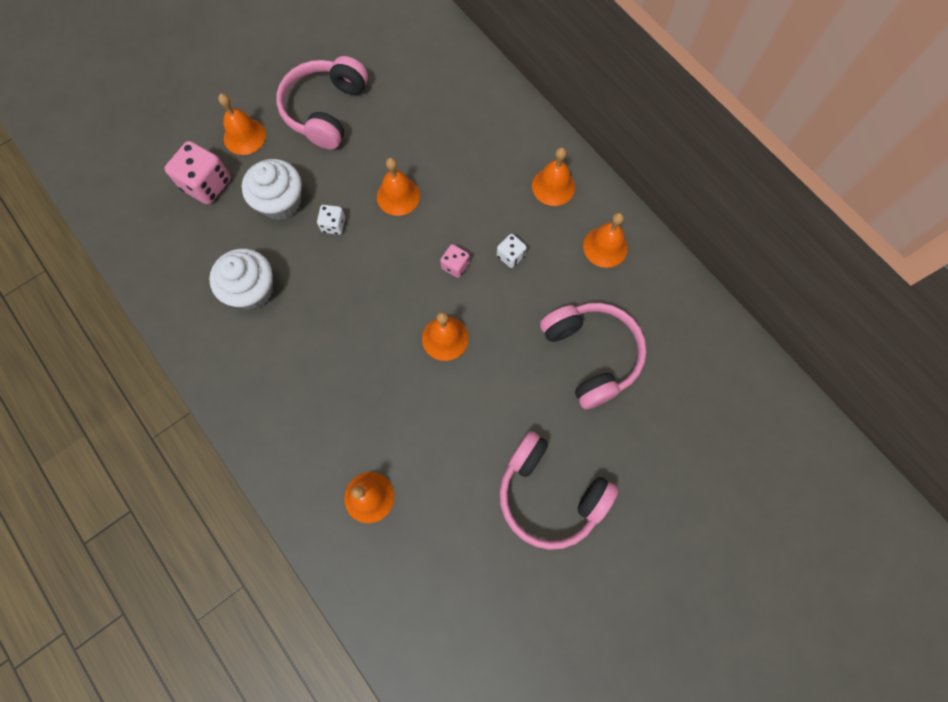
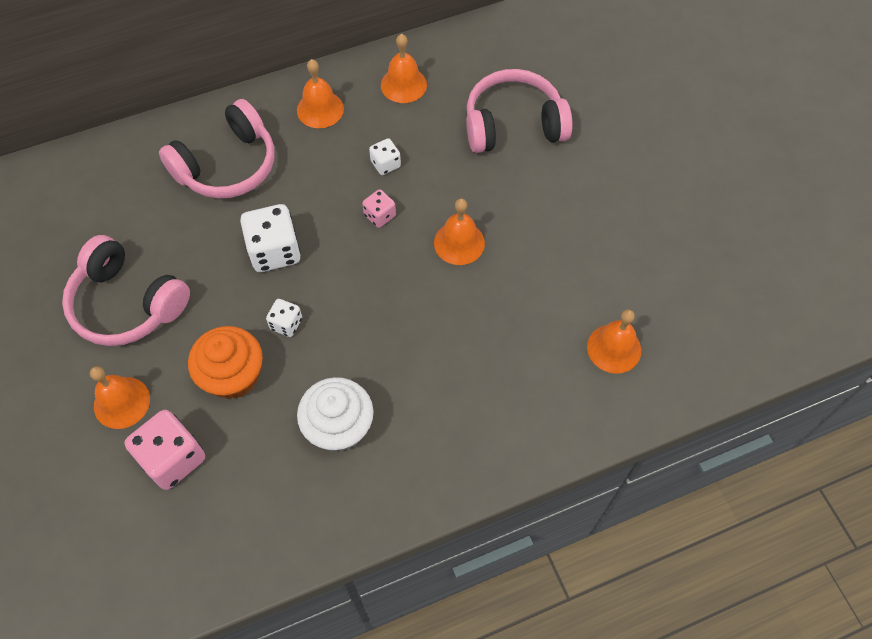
camera: 75 degrees left, 10 degrees down
(280, 202) = (233, 375): white cupcake -> orange cupcake
(398, 196) = (274, 251): orange bell -> white dice
(549, 495) = (642, 191): pink headphones -> pink headphones (227, 166)

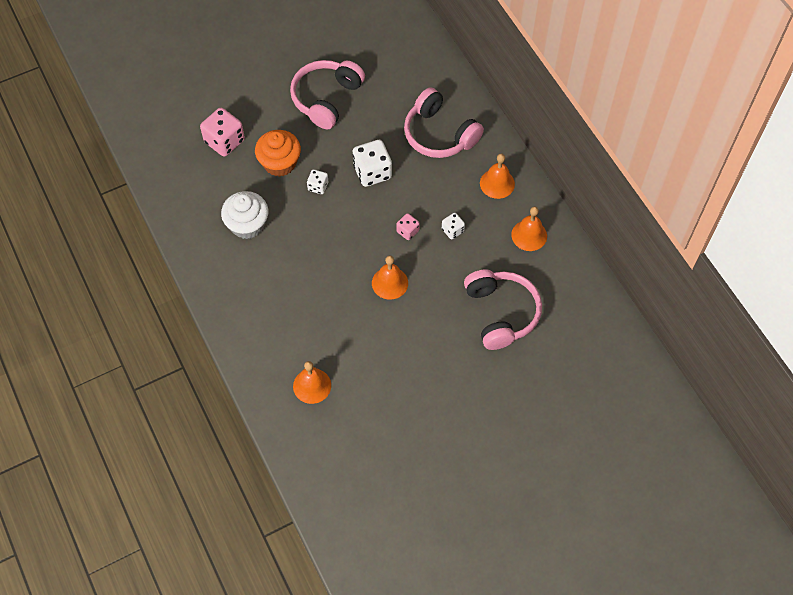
camera: 85 degrees right, 0 degrees up
(121, 402) = (259, 109): orange bell -> none

